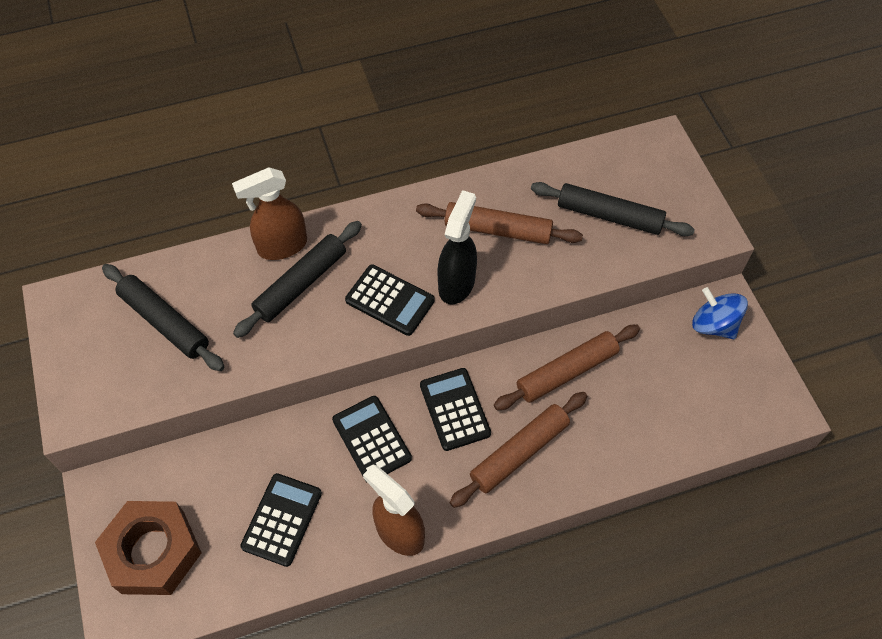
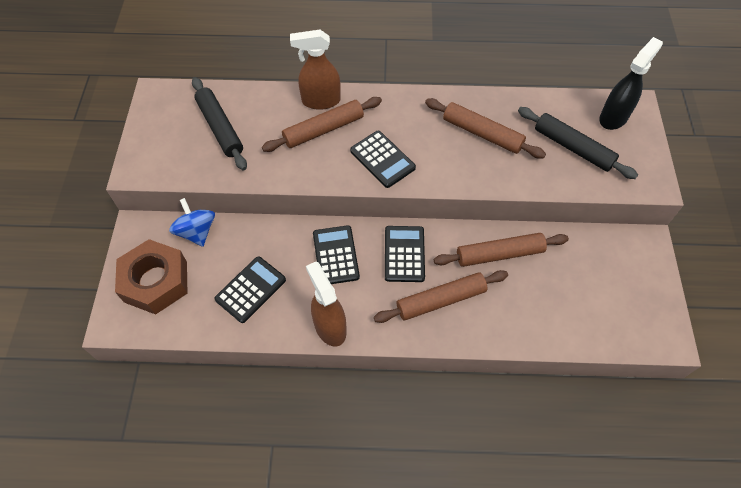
camera: 20 degrees right, 0 degrees up
(301, 284) = (323, 130): black rolling pin -> brown rolling pin
(457, 283) = (436, 162): black spray bottle -> black spray bottle (613, 117)
(713, 325) = (630, 256): blue spinning top -> blue spinning top (197, 232)

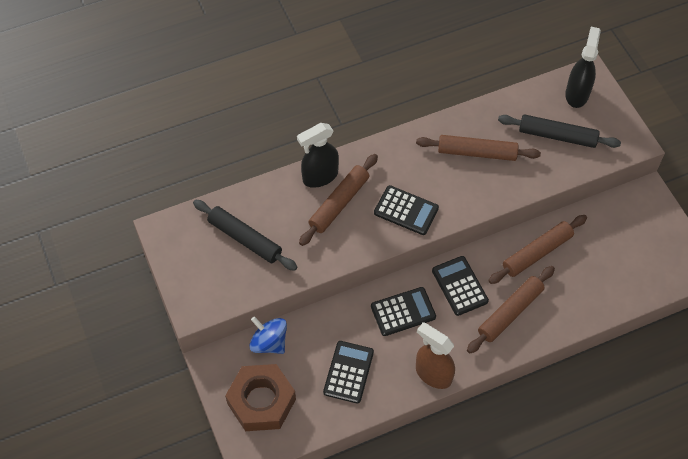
camera: 25 degrees left, 0 degrees up
(320, 101) = (320, 176): brown spray bottle -> black spray bottle
(335, 255) = (403, 312): black calculator -> black calculator turned 105 degrees clockwise

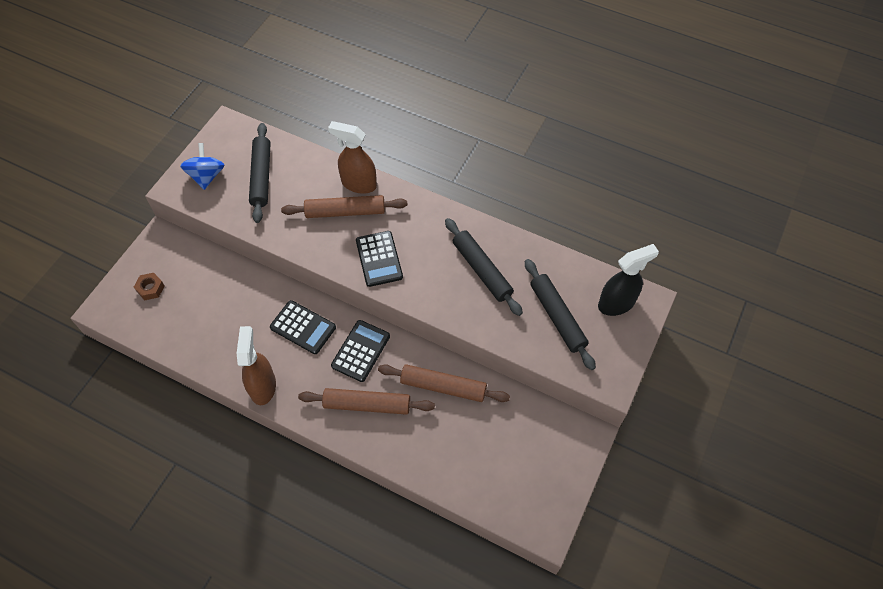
camera: 50 degrees right, 0 degrees up
(261, 401) = (150, 288): brown nut -> brown nut, size x0.44
(269, 342) = (204, 259): blue spinning top -> blue spinning top (206, 176)
(320, 176) = (358, 184): black spray bottle -> brown spray bottle
(348, 372) = (219, 327): black calculator -> none
(477, 152) = (482, 270): brown rolling pin -> black rolling pin

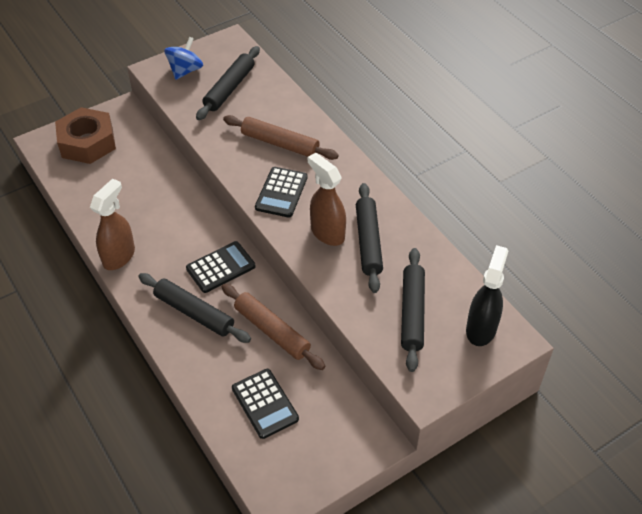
camera: 30 degrees right, 10 degrees down
(150, 288) = (87, 143): brown nut -> brown nut, size x2.30
(303, 327) = (186, 226): black calculator -> black calculator (265, 403)
(358, 184) = (308, 127): brown spray bottle -> brown spray bottle (327, 233)
(367, 405) = (194, 313): brown rolling pin -> black rolling pin
(616, 303) = (481, 328): black spray bottle -> black spray bottle turned 75 degrees counterclockwise

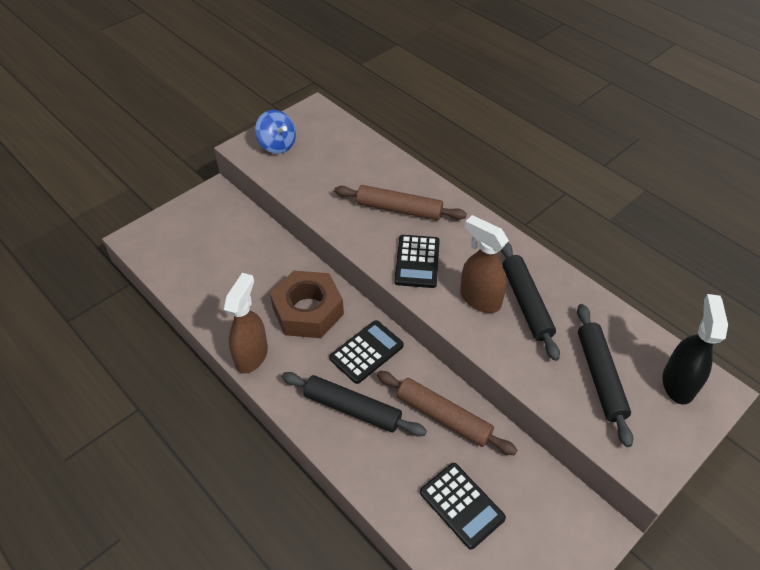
camera: 10 degrees left, 0 degrees up
(87, 143) = (185, 233): brown nut -> brown nut (308, 311)
(185, 71) = (277, 145): blue spinning top -> blue spinning top turned 120 degrees clockwise
(229, 88) = (329, 158): black rolling pin -> none

